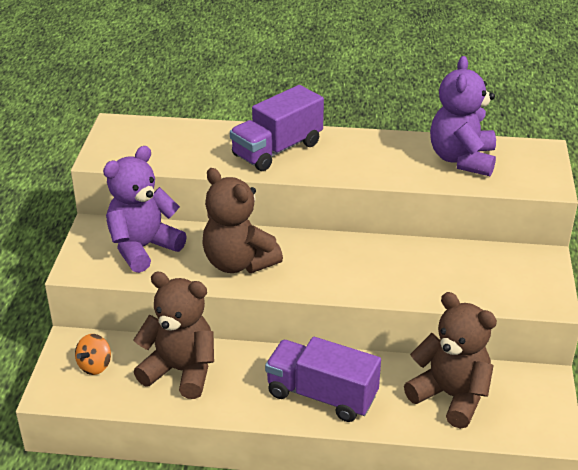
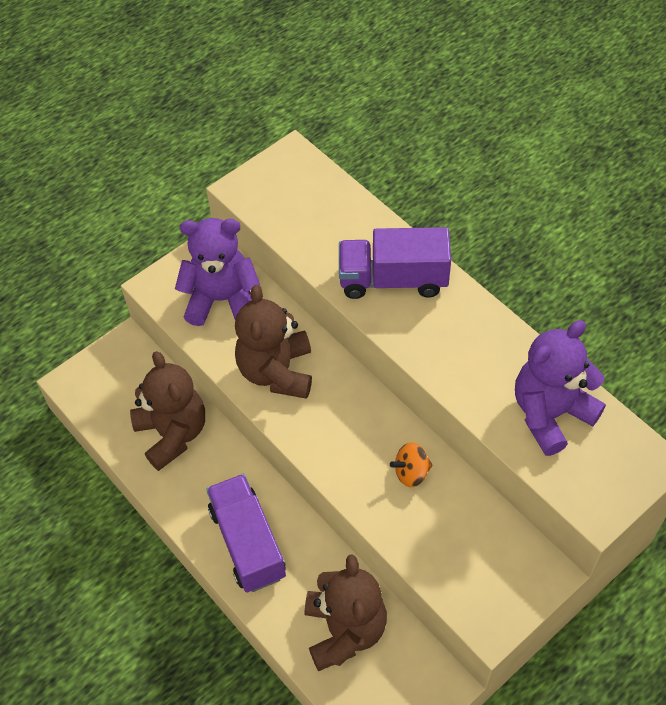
camera: 45 degrees right, 20 degrees up
(95, 366) = (121, 380): orange spinning top -> orange spinning top (411, 472)

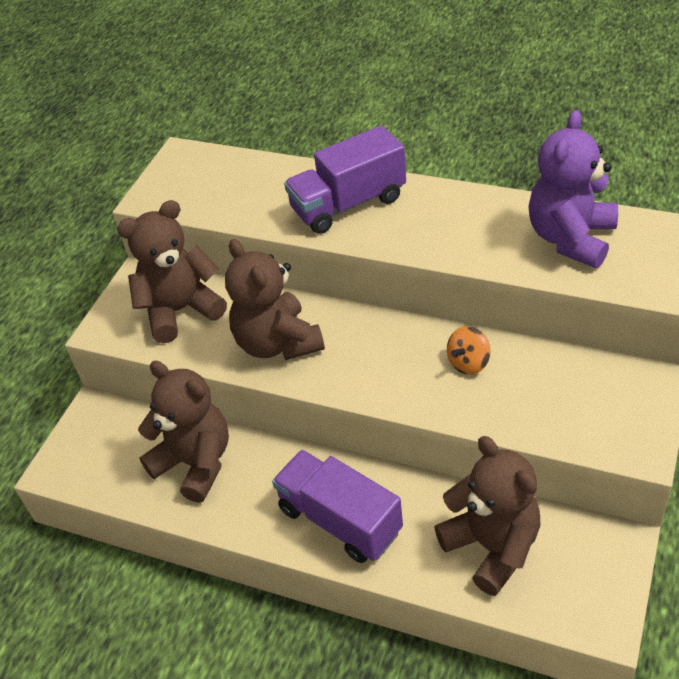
camera: 25 degrees left, 10 degrees down
(222, 299) = (180, 310): purple teddy bear -> brown teddy bear

